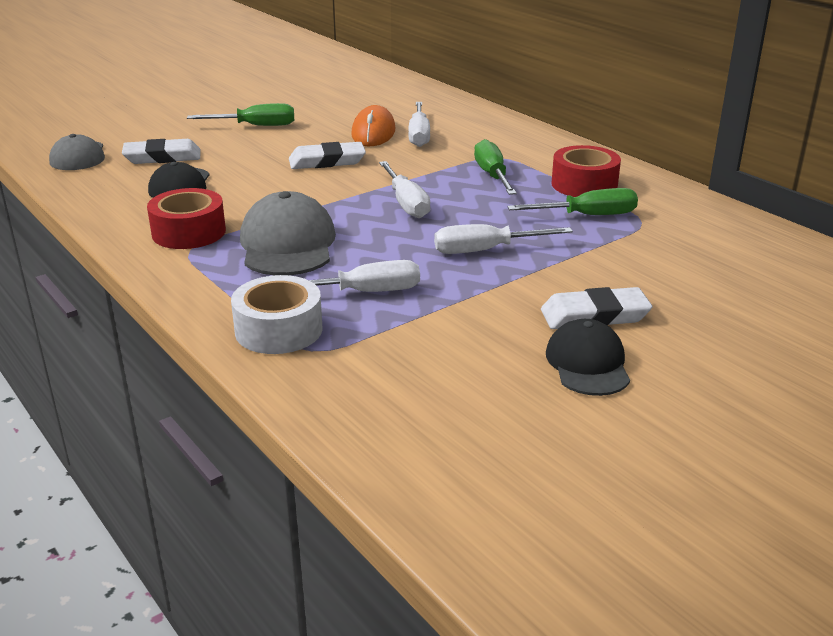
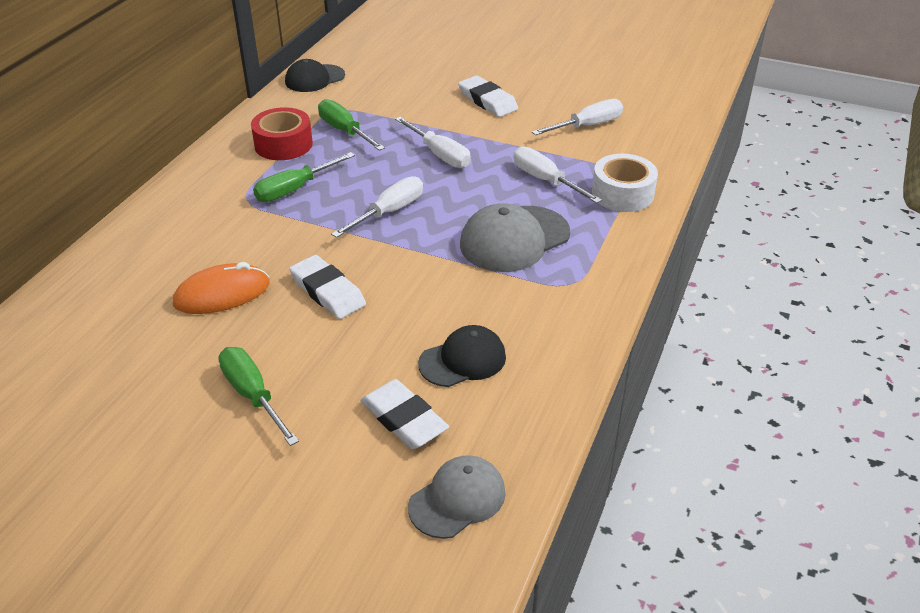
camera: 120 degrees left, 10 degrees up
(189, 232) = (546, 299): red tape -> none
(419, 135) = (213, 261): white screwdriver -> white screwdriver (587, 126)
(587, 363) = (540, 93): black cap -> black cap (314, 79)

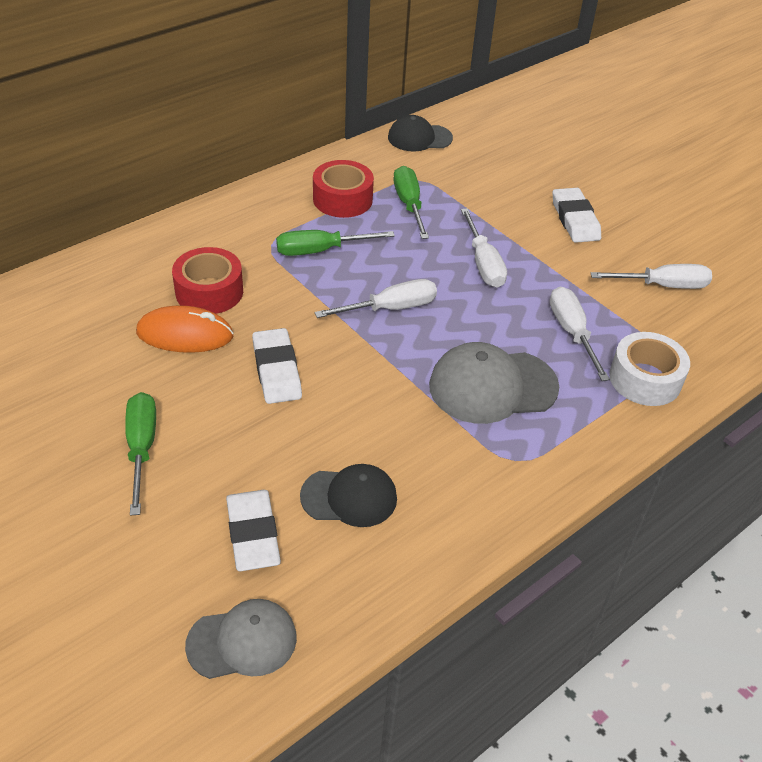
camera: 25 degrees right, 5 degrees up
(218, 253) = (209, 291): none -> red tape

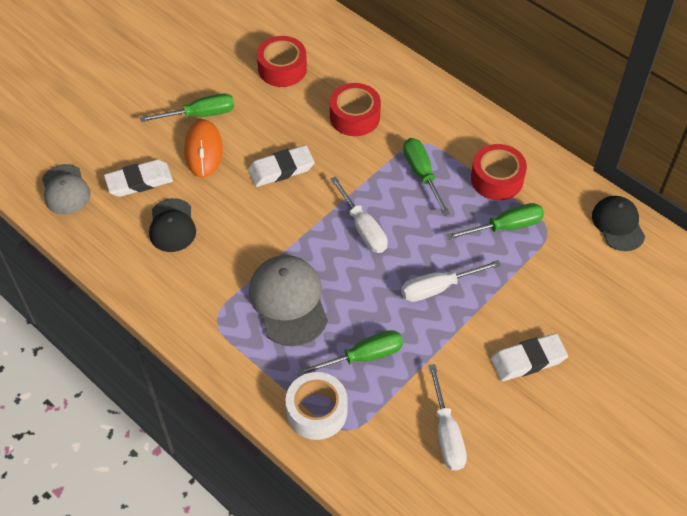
camera: 85 degrees right, 10 degrees up
(90, 349) = (282, 69): none -> red tape
(185, 334) = (306, 113): orange mouse -> orange mouse (203, 150)
(571, 332) = (363, 356): white screwdriver -> green screwdriver

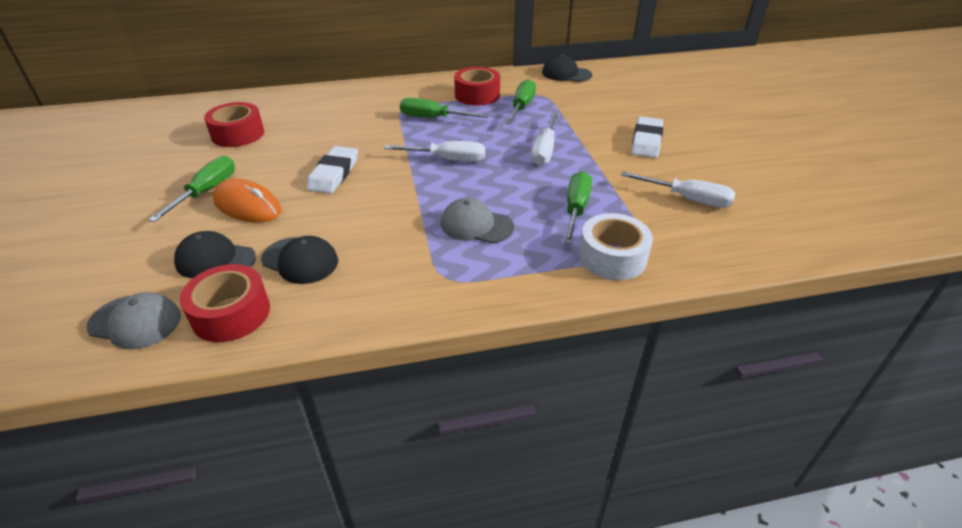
camera: 55 degrees left, 15 degrees down
(139, 181) = (215, 260): white eraser -> black cap
(288, 301) = (476, 225): grey cap -> grey cap, size x0.66
(355, 117) = (338, 123): red tape -> red tape (231, 313)

